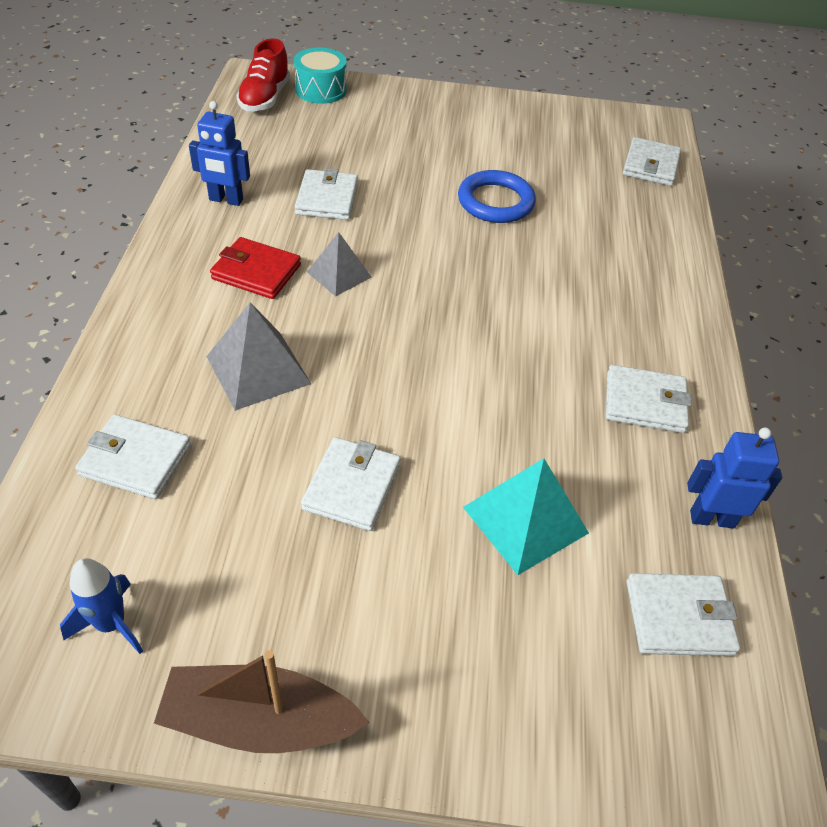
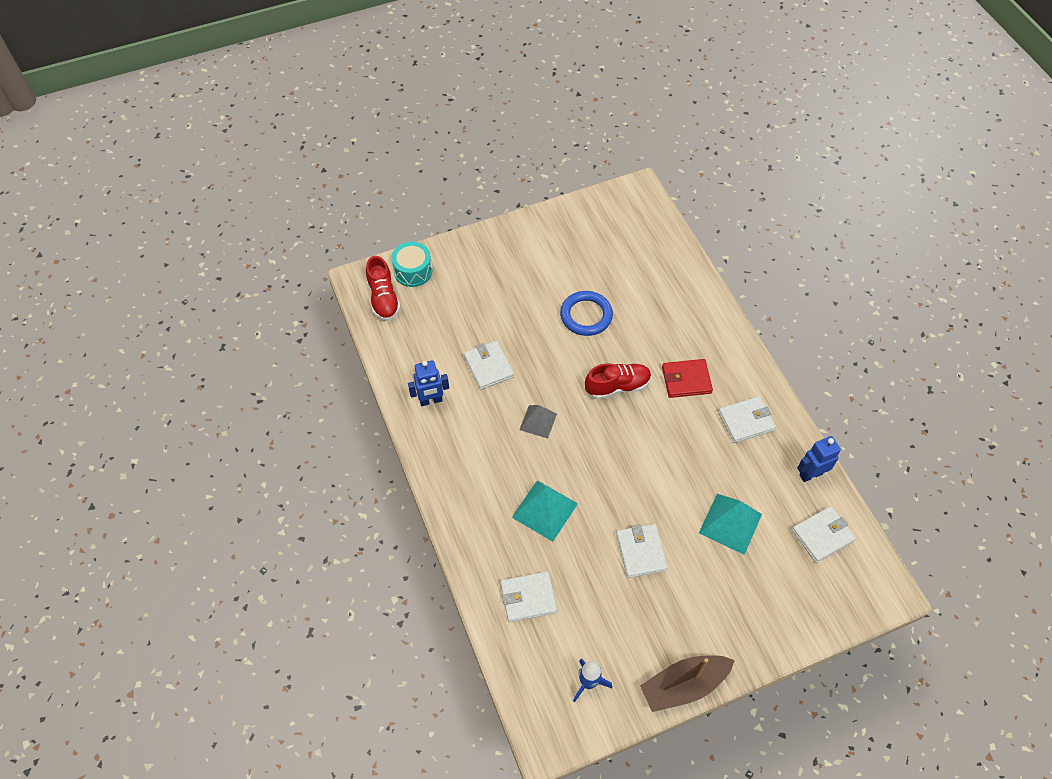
camera: 25 degrees left, 10 degrees up
(256, 272) = (492, 445): red wallet -> red wallet (686, 380)
(258, 369) = (544, 510): grey pyramid -> turquoise pyramid
(479, 284) = (617, 386): none -> red shoe
(650, 165) = (655, 235): white wallet -> none

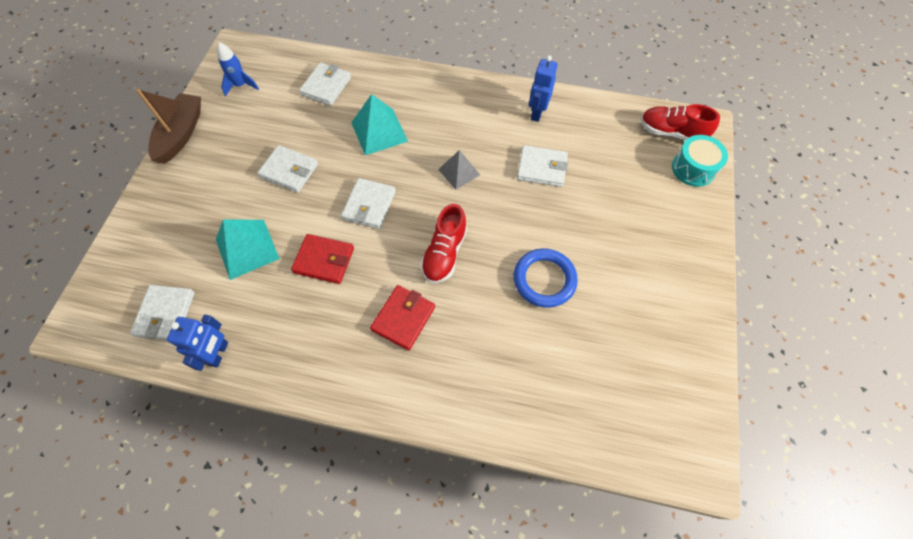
camera: 125 degrees right, 5 degrees up
(691, 461) = (324, 260): none -> red wallet
(746, 421) = (317, 339): white wallet -> white wallet (369, 205)

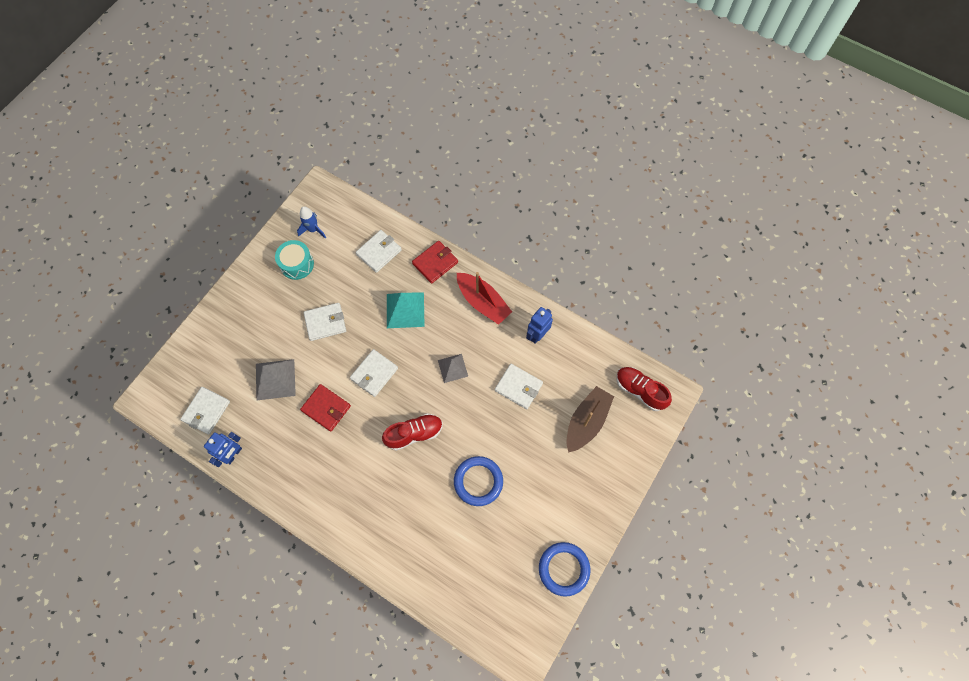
camera: 20 degrees right, 5 degrees up
(181, 134) = (255, 261): brown boat -> brown boat (586, 422)
(247, 249) = (275, 379): turquoise pyramid -> grey pyramid
(289, 171) = (325, 322): white wallet -> white wallet turned 60 degrees counterclockwise
(403, 318) = (365, 474): red wallet -> red wallet (435, 263)
(444, 253) = (414, 434): red shoe -> red shoe turned 150 degrees counterclockwise
(463, 100) = (483, 302): none -> red boat
(692, 342) = (564, 569): none -> blue ring
(693, 168) = (640, 430): turquoise drum -> turquoise drum (297, 264)

